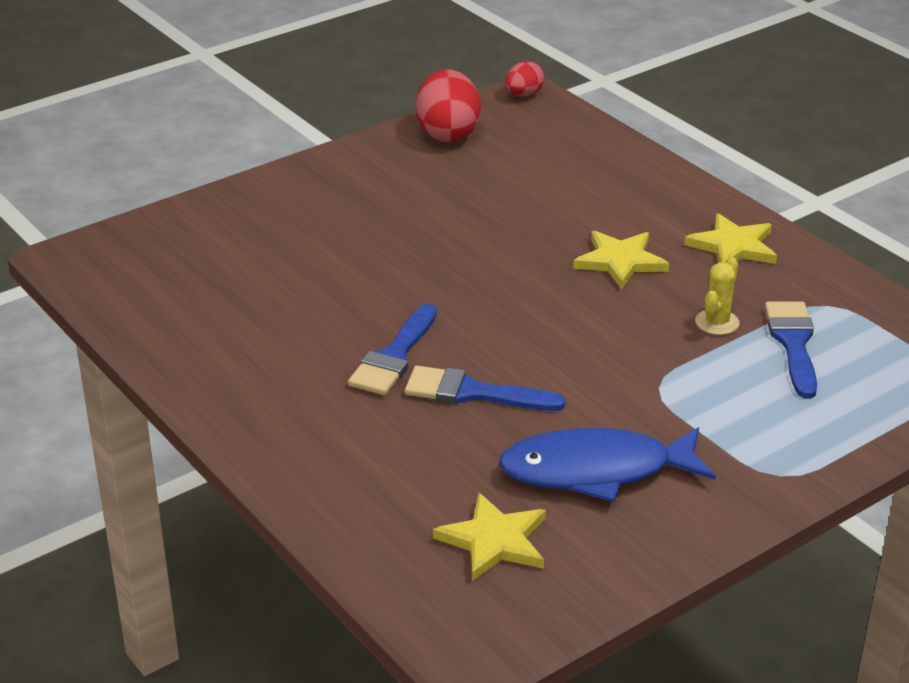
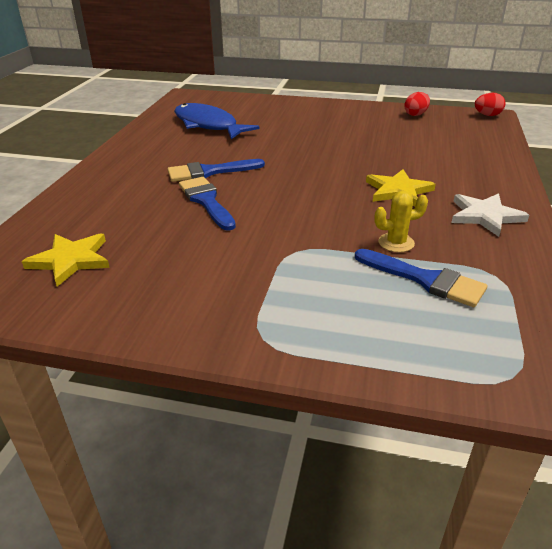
camera: 50 degrees right, 0 degrees up
(448, 134) = (415, 114): red egg -> red egg, size x0.55
(596, 471) = (178, 265): blue fish -> blue fish (208, 125)
(733, 246) = (485, 216): yellow star -> white star
(793, 343) = (425, 279): blue brush -> blue brush turned 75 degrees clockwise

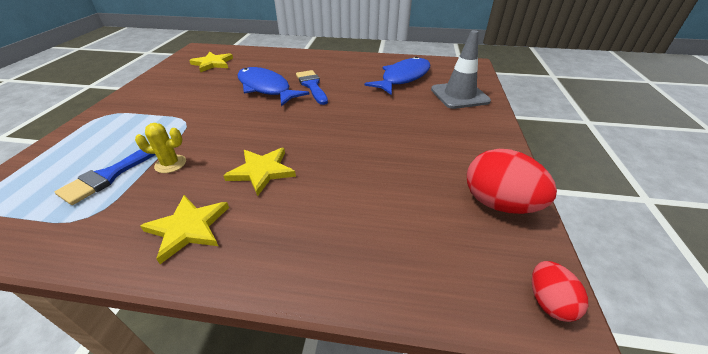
camera: 85 degrees right, 5 degrees up
(206, 201) = (266, 88): blue brush -> blue fish
(259, 107) = (459, 95): none -> grey traffic cone
(396, 243) = (170, 164): yellow cactus -> yellow cactus turned 75 degrees counterclockwise
(415, 114) = (498, 204): red egg -> red egg, size x1.81
(485, 216) = (188, 228): white star -> yellow star

